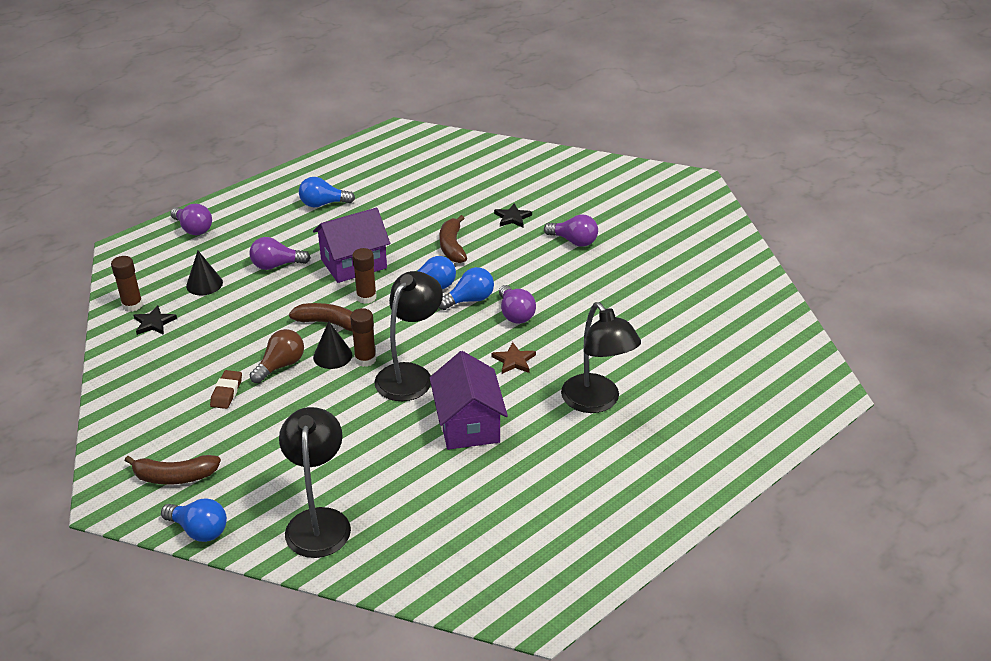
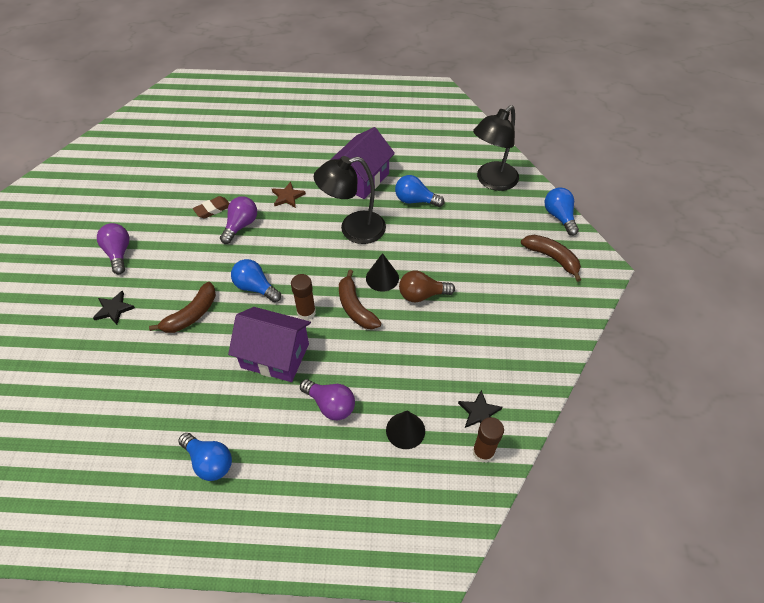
camera: 135 degrees left, 15 degrees up
(193, 229) = (351, 531): purple light bulb -> none
(226, 392) = (475, 298): brown eraser -> brown eraser (213, 209)
(365, 359) = (366, 259): brown glue stick -> none
(469, 300) = (249, 257): blue light bulb -> blue light bulb (415, 200)
(596, 402) = (285, 146): black lamp -> none

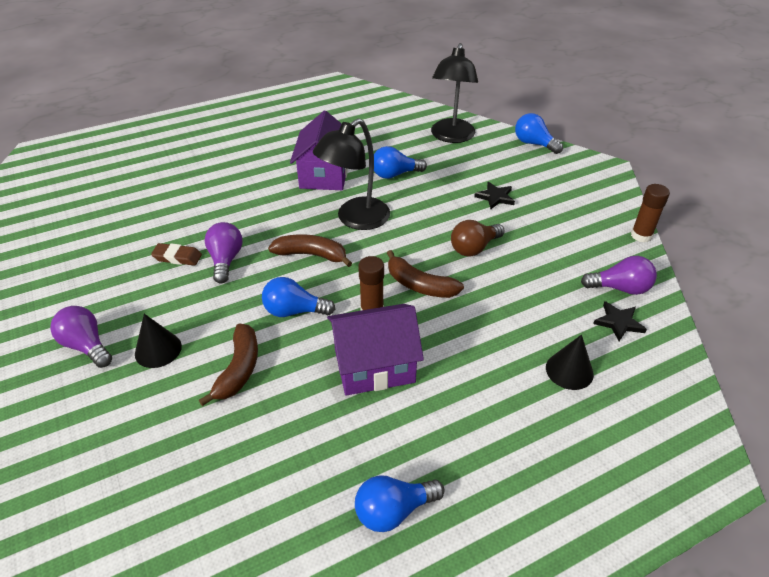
camera: 30 degrees left, 10 degrees down
(114, 309) = (128, 407): black star -> black star (495, 197)
(209, 462) = (393, 511): blue light bulb -> blue light bulb turned 150 degrees clockwise
(213, 209) = (177, 257): brown eraser -> brown eraser turned 75 degrees clockwise
(287, 196) = (257, 216): brown star -> none
(330, 405) = (476, 384): purple light bulb -> purple light bulb (620, 288)
(382, 278) = (422, 249): black cone -> black cone (158, 350)
(483, 452) = (654, 354): brown glue stick -> brown glue stick (641, 235)
(552, 258) = (558, 176): brown banana -> brown banana (311, 255)

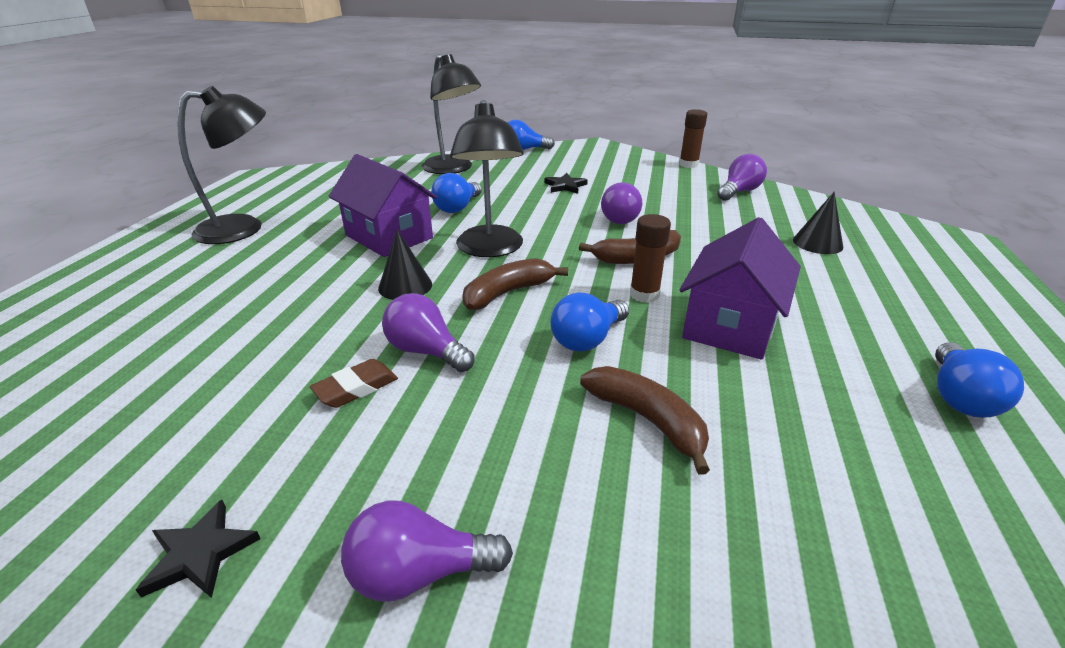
camera: 50 degrees left, 10 degrees down
(158, 350) = (528, 483): black cone -> black cone (405, 286)
(274, 125) = (244, 228): none -> black lamp
(474, 248) = (619, 218): brown light bulb -> purple light bulb
(618, 322) = (777, 207): black star -> black star (200, 554)

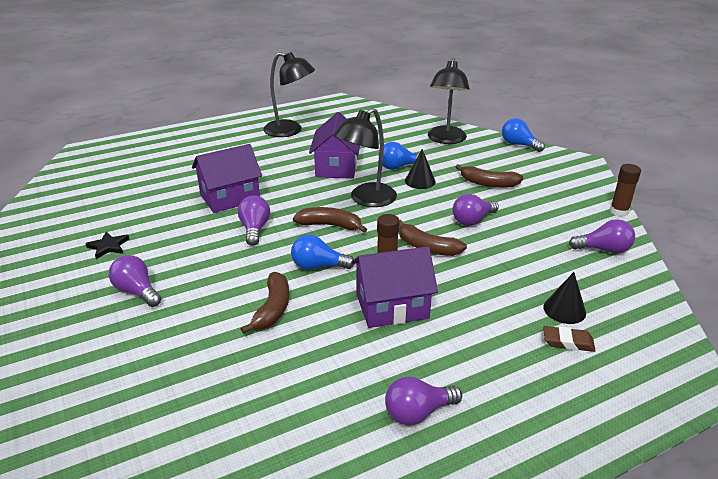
camera: 50 degrees right, 0 degrees up
(306, 338) = (230, 197): none -> purple house
(356, 388) = (212, 227): brown eraser -> brown eraser (568, 342)
(405, 286) = (298, 196): black cone -> black cone (420, 181)
(565, 186) = (488, 183): black star -> brown banana
(959, 397) = (418, 412): blue light bulb -> purple light bulb

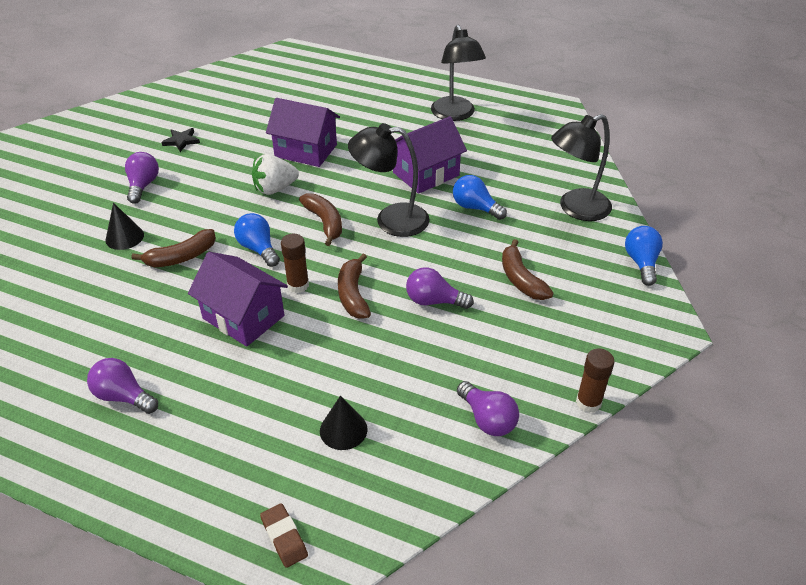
camera: 50 degrees right, 10 degrees up
(255, 229) = (275, 189): purple light bulb -> white strawberry
(420, 181) = (466, 234): black cone -> black cone (124, 237)
(568, 342) = (293, 452): brown eraser -> brown eraser (284, 537)

